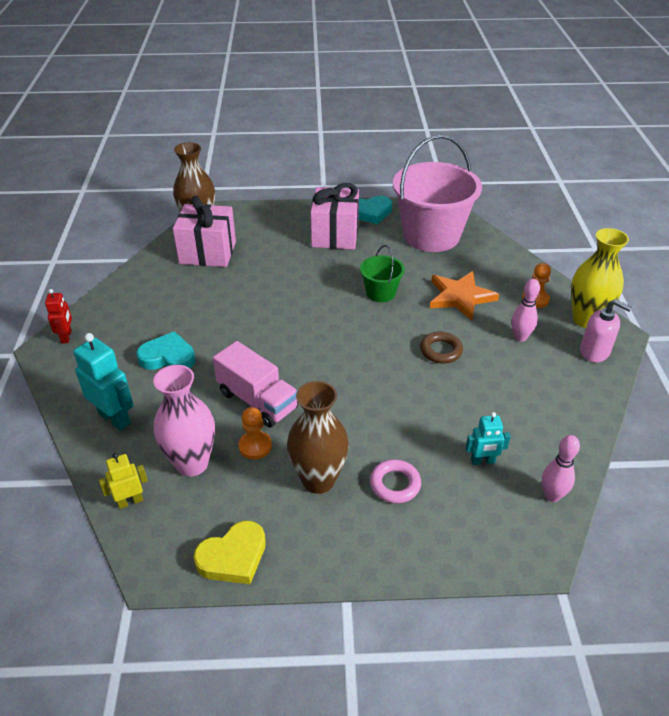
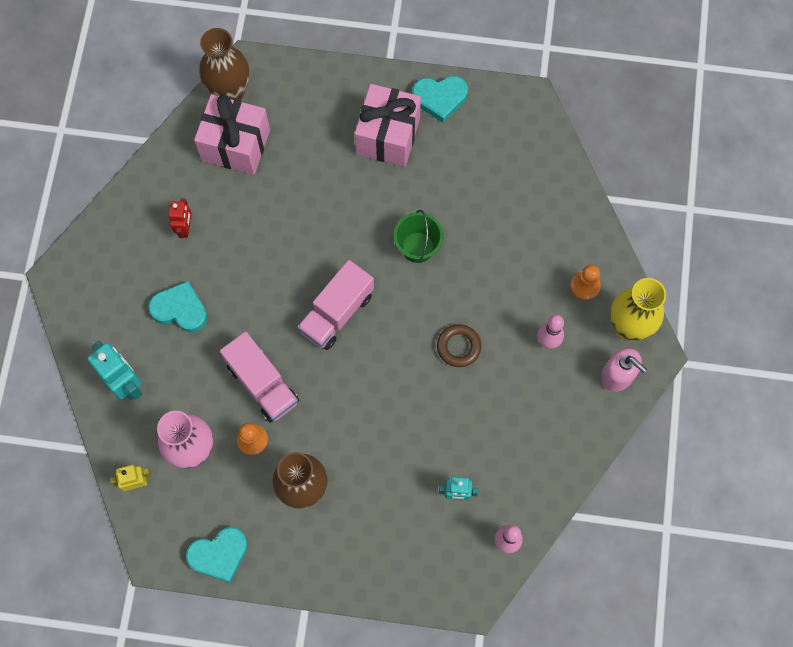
camera: 10 degrees right, 30 degrees up
(67, 337) = (79, 262): red robot -> red robot (185, 228)
(233, 557) = (219, 554): yellow heart -> turquoise heart
(319, 342) = (337, 313): none -> pink truck
(395, 484) = (370, 505): pink ring -> none
(431, 235) = (501, 155): pink bucket -> none
(460, 297) = (503, 268): orange star -> none

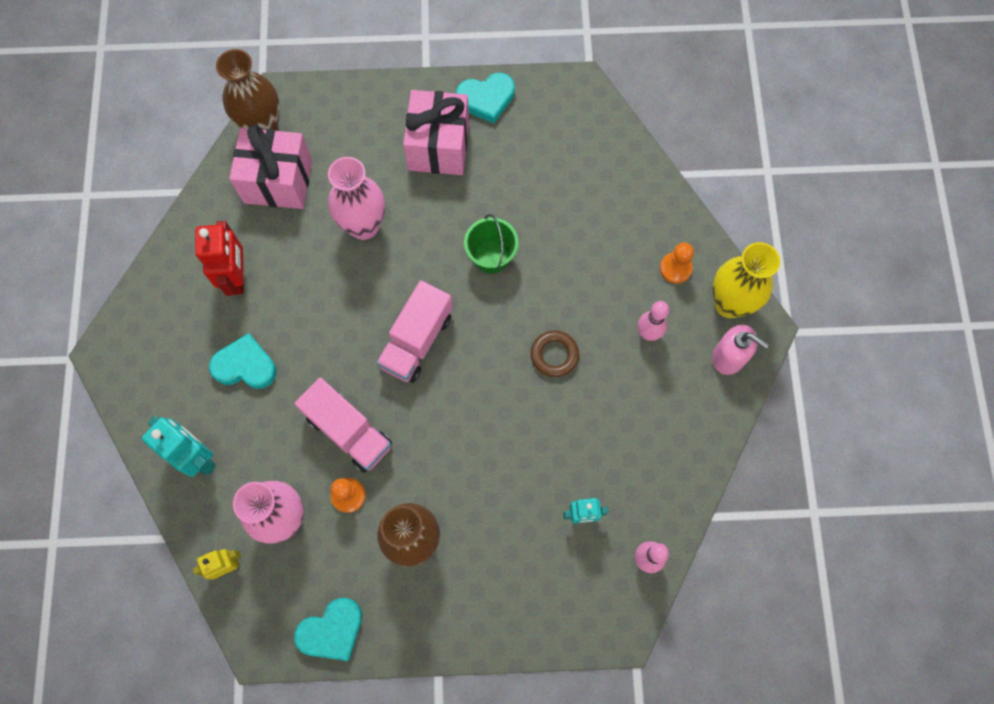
camera: 10 degrees left, 0 degrees up
(185, 228) = (237, 277): red robot -> red robot, size x1.67
(307, 200) = (364, 226): none -> pink vase

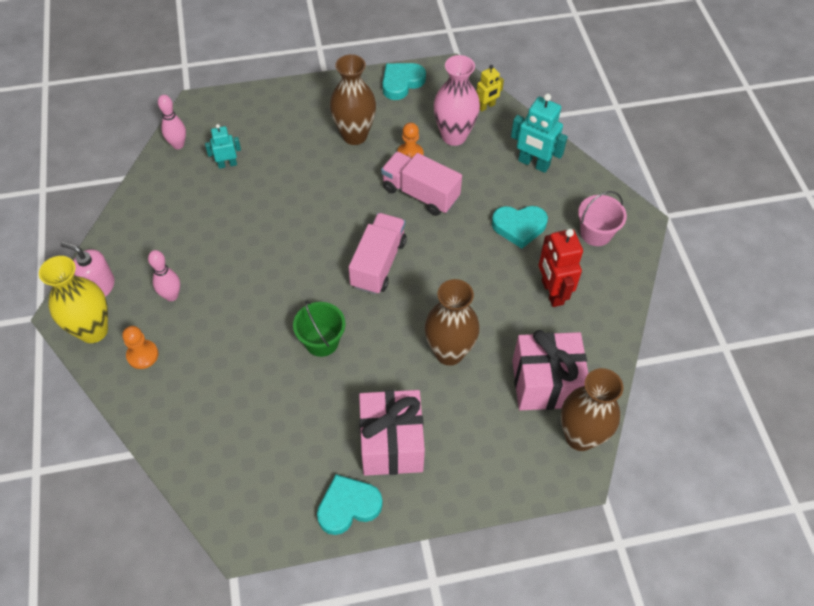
camera: 170 degrees right, 15 degrees down
(161, 344) = (596, 233): none -> pink bucket
(364, 226) = (449, 352): pink vase -> brown vase
(554, 355) = (256, 268): brown ring -> none

